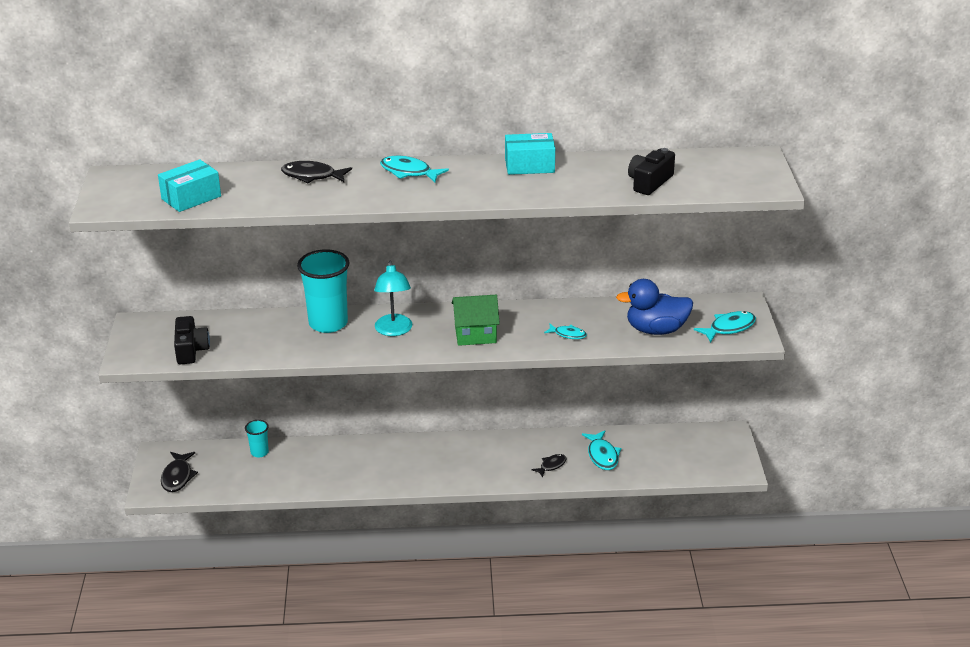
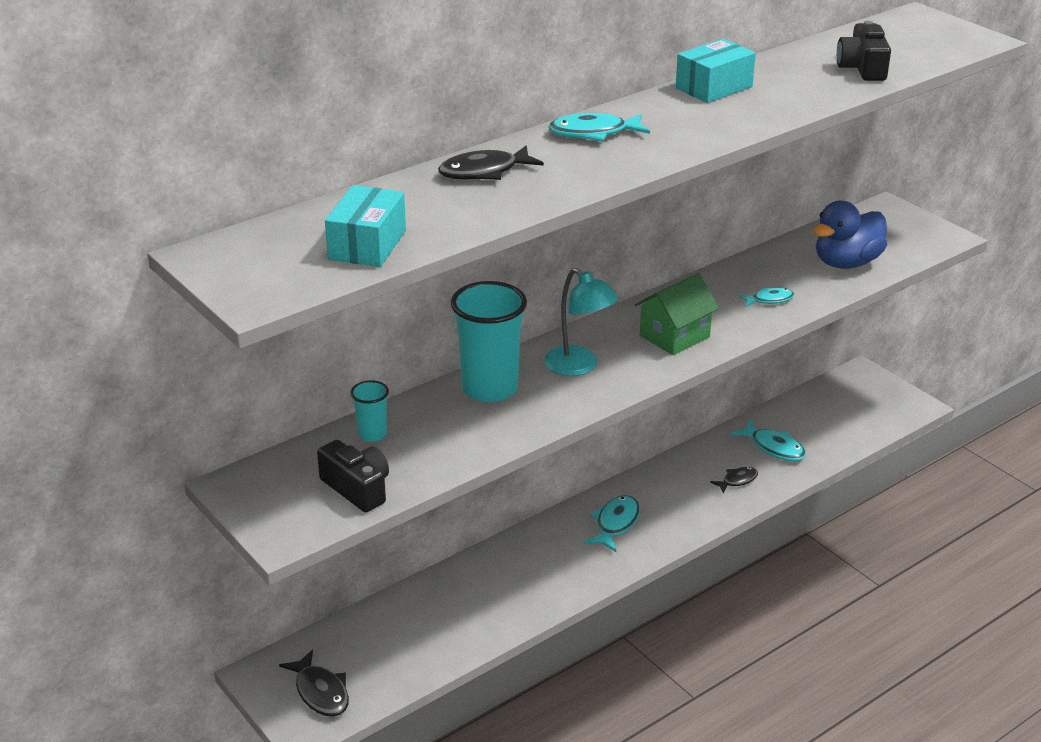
camera: 35 degrees left, 0 degrees up
(259, 452) = (392, 613): turquoise cup -> turquoise cup (372, 434)
(551, 465) = (737, 480): black fish -> black fish turned 45 degrees clockwise
(729, 328) = (909, 236): turquoise fish -> turquoise fish (615, 524)

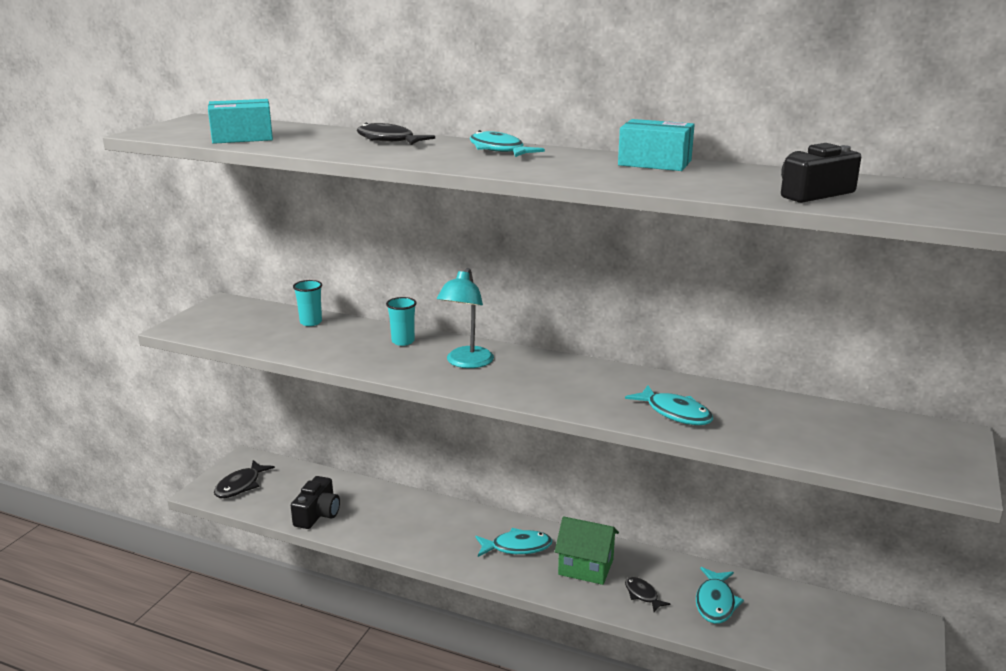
camera: 60 degrees right, 10 degrees down
(357, 488) = (244, 334): black camera -> black camera (317, 514)
(490, 388) = (403, 341): turquoise cup -> turquoise cup, size x0.49
(674, 336) = (557, 387): green house -> green house (586, 567)
(737, 480) = (642, 595): black fish -> black fish turned 150 degrees counterclockwise
(769, 300) = (675, 413): turquoise fish -> turquoise fish, size x1.57
(846, 263) = (803, 435): blue duck -> none

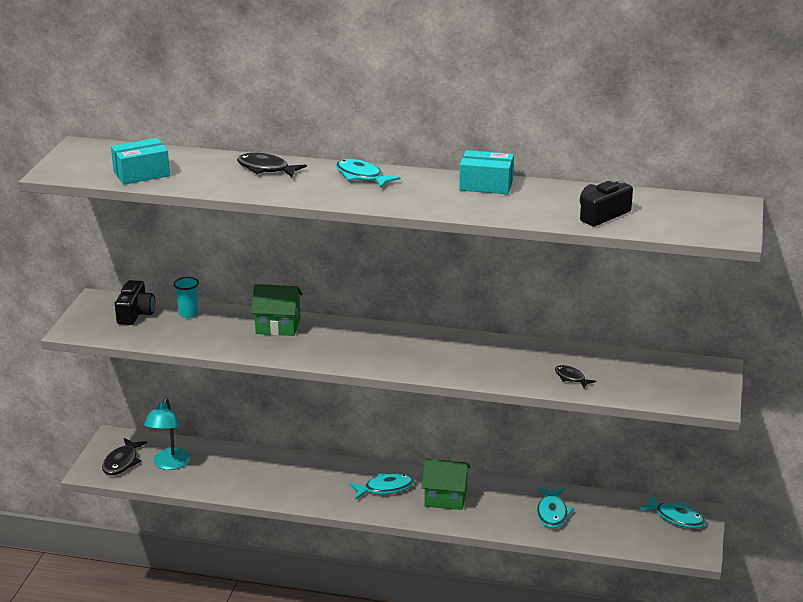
camera: 10 degrees left, 5 degrees up
(317, 514) = (204, 480): black camera -> black camera (135, 313)
(403, 341) = (278, 326): turquoise cup -> green house
(466, 363) = (339, 342): turquoise lamp -> turquoise lamp (169, 464)
(642, 595) = (494, 514): black fish -> black fish (571, 378)
(675, 413) = (513, 371): turquoise fish -> turquoise fish (676, 518)

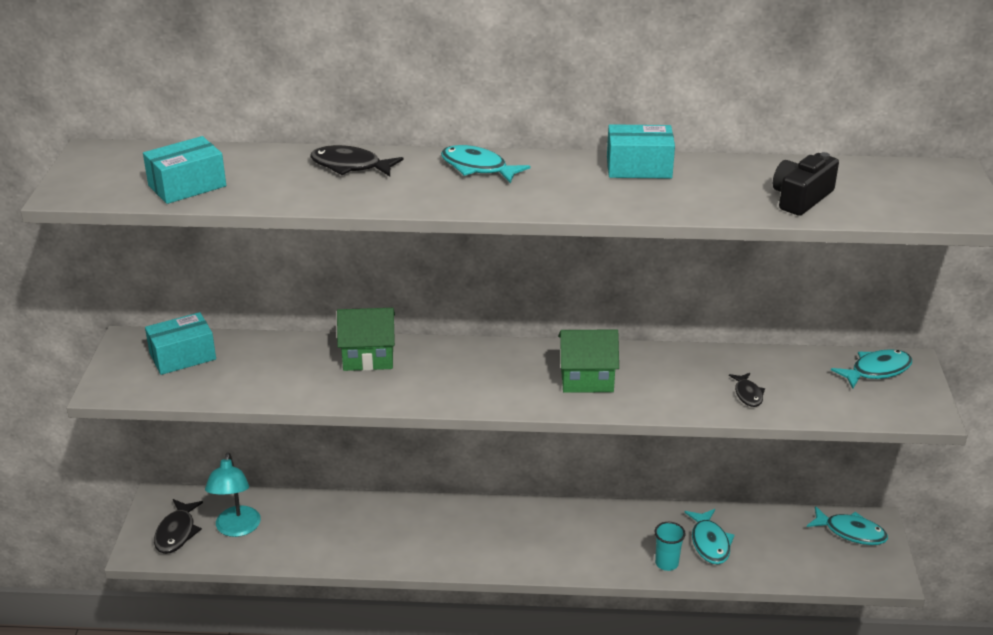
camera: 10 degrees left, 5 degrees up
(135, 313) = (182, 356): black camera -> turquoise box
(188, 314) = (251, 350): turquoise cup -> turquoise cup (666, 563)
(385, 488) = (506, 532): turquoise fish -> turquoise fish (876, 370)
(445, 498) = (581, 536): green house -> green house (587, 378)
(571, 378) = (748, 394): black fish -> black fish turned 135 degrees counterclockwise

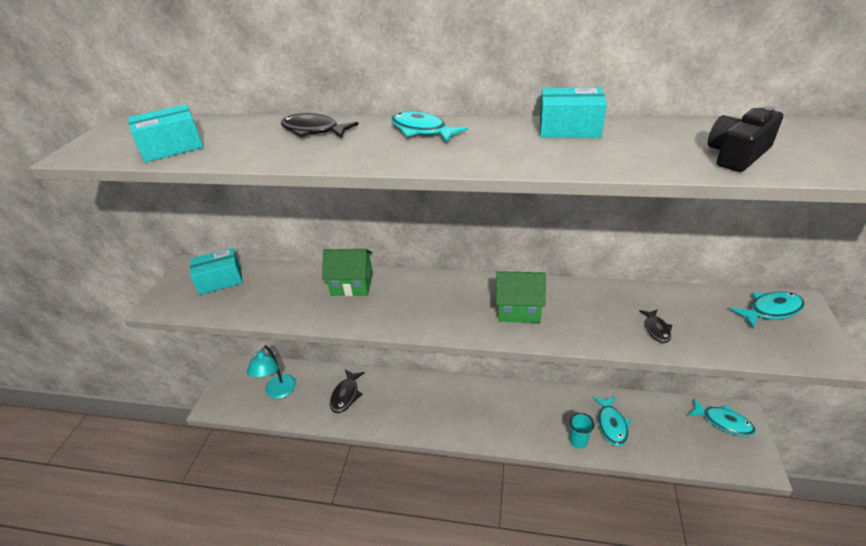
camera: 10 degrees right, 5 degrees up
(177, 533) = (239, 393): black fish -> black fish (346, 395)

